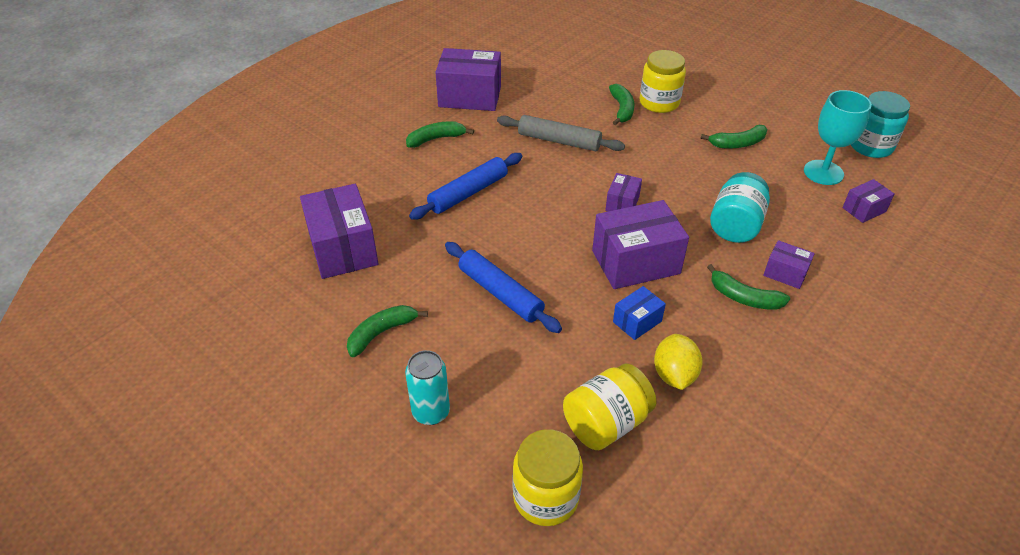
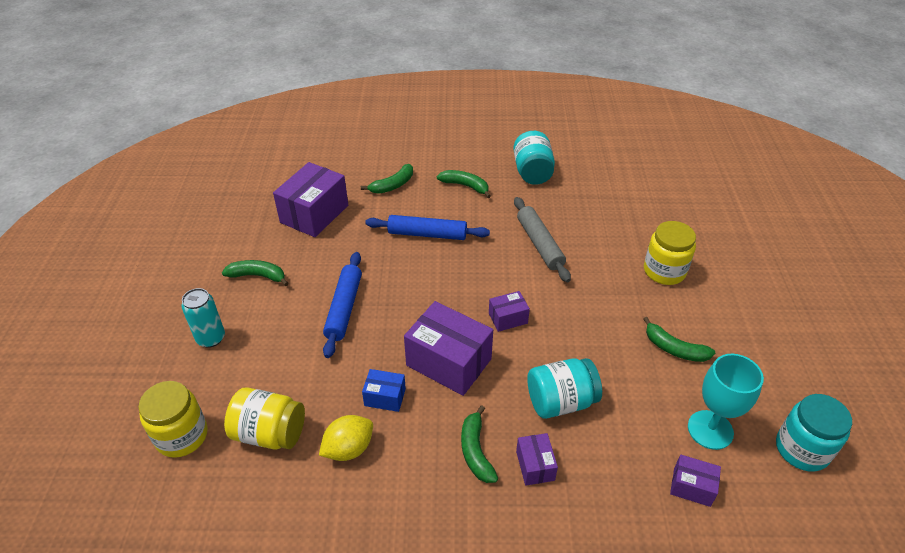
camera: 50 degrees right, 0 degrees up
(470, 96) = (532, 172): purple box -> turquoise jar
(622, 109) = (625, 255): green banana -> green banana (393, 185)

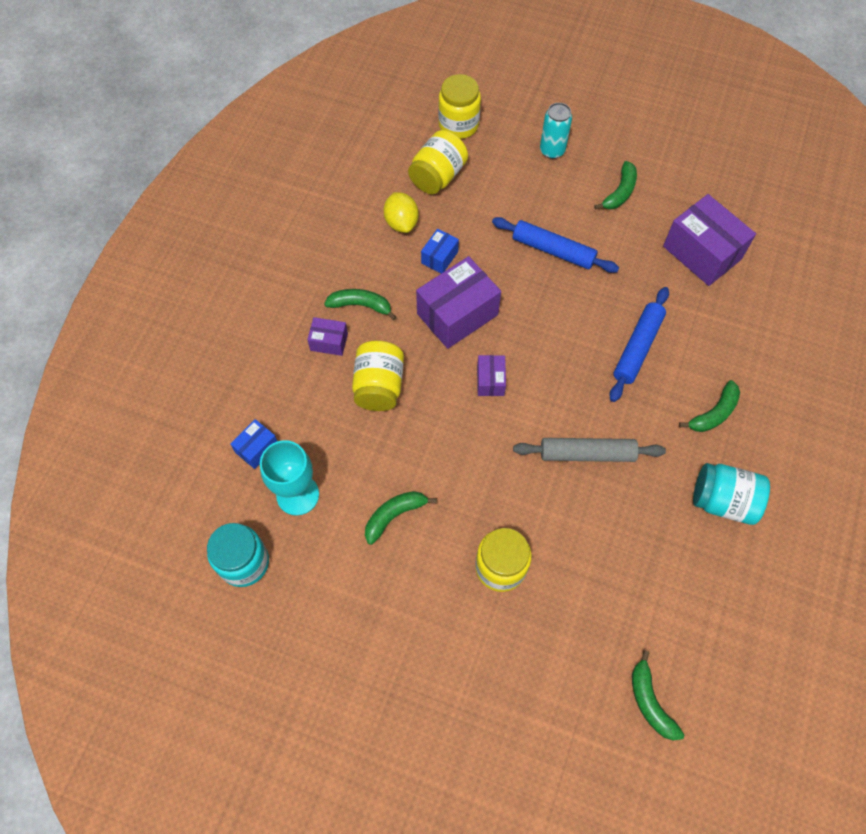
camera: 110 degrees right, 20 degrees up
(393, 185) = (734, 337): green banana -> green banana (650, 702)
(560, 401) = (379, 386): turquoise jar -> yellow jar
(692, 487) = (257, 448): purple box -> blue box

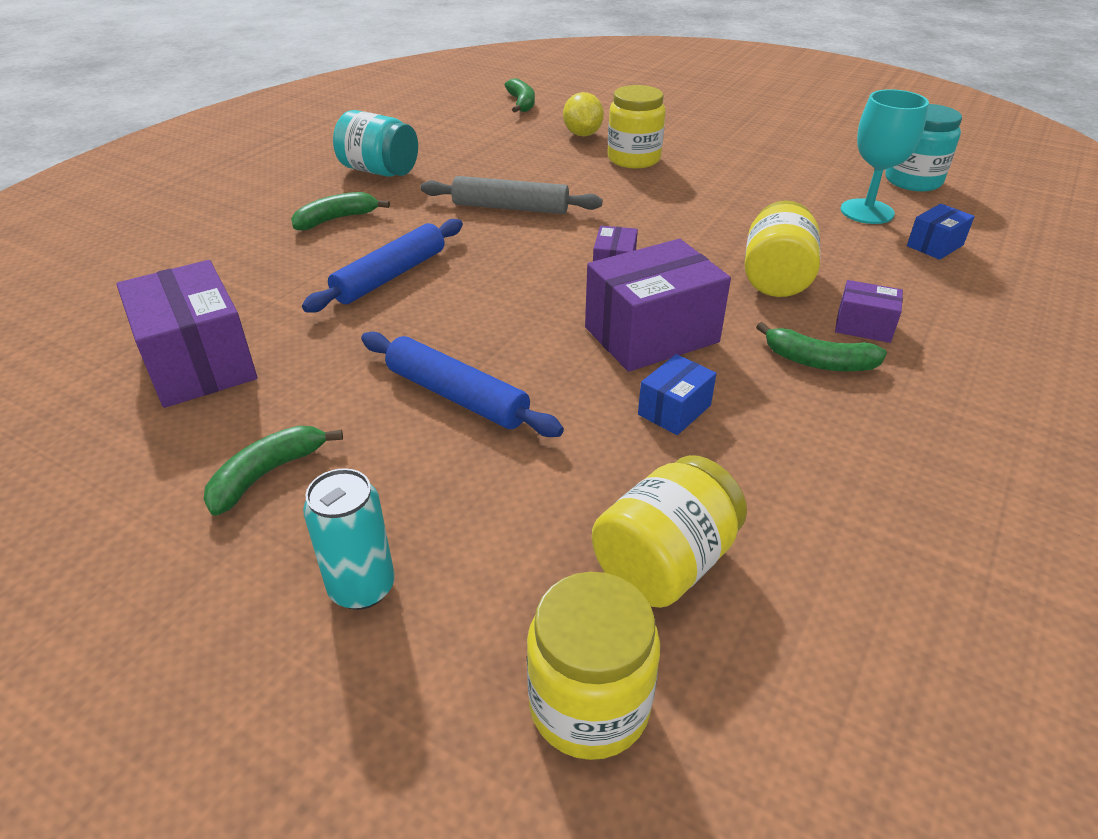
camera: 170 degrees left, 25 degrees down
(394, 515) = (747, 191): green banana -> none
(401, 222) = (752, 476): yellow lemon -> yellow lemon (582, 134)

